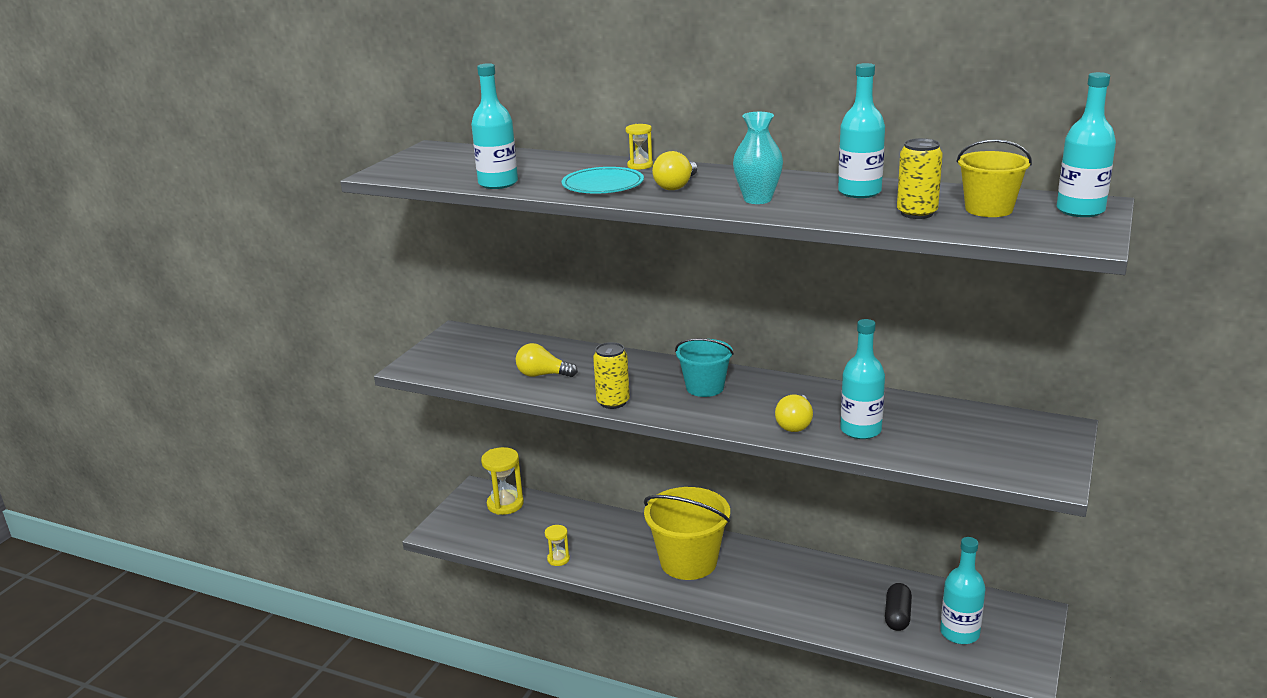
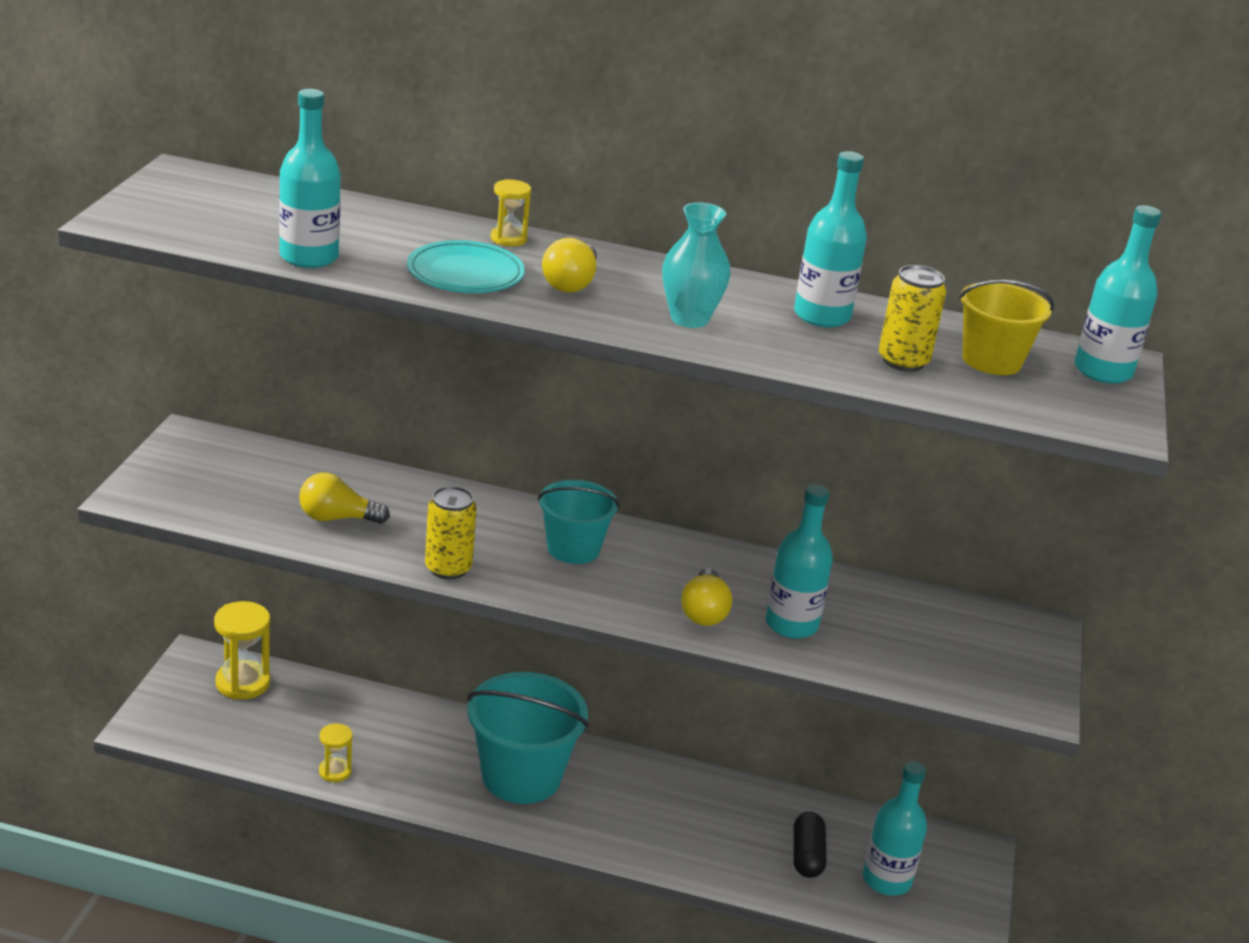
camera: 15 degrees left, 5 degrees up
(688, 562) = (521, 776): yellow bucket -> turquoise bucket

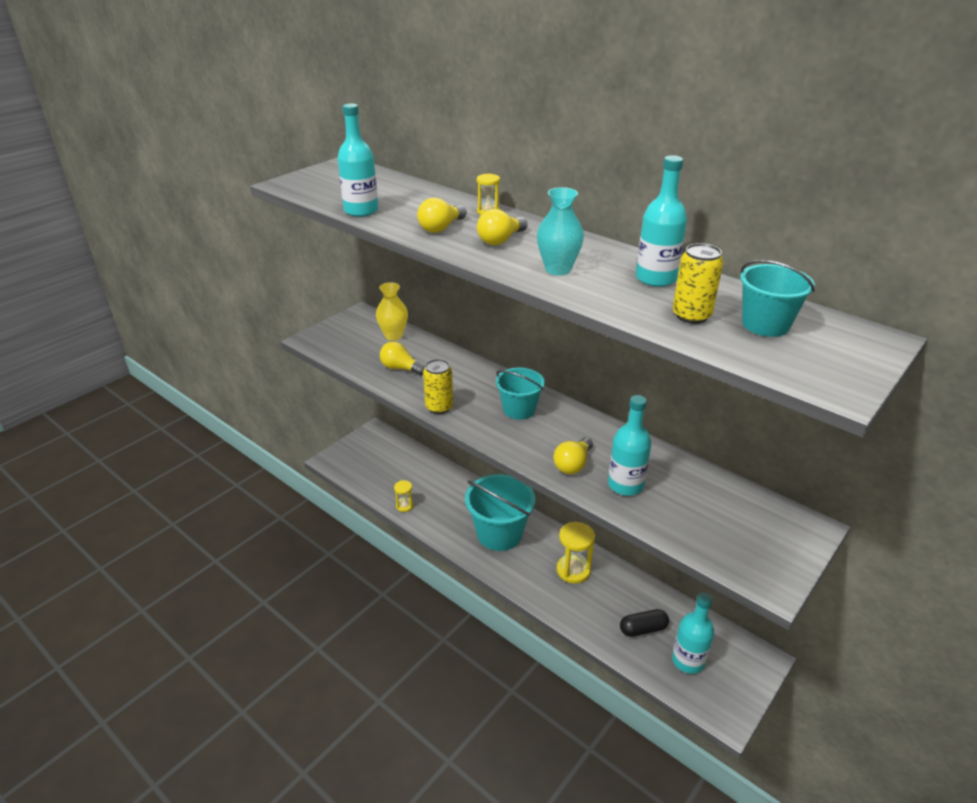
camera: 30 degrees right, 5 degrees up
(243, 683) = (388, 448): yellow hourglass -> yellow hourglass (573, 570)
(281, 465) = (393, 335): none -> yellow vase
(465, 273) = (441, 228): turquoise plate -> yellow light bulb
(807, 856) = (643, 629): black capsule -> black capsule turned 45 degrees clockwise
(991, 360) = (765, 324): yellow bucket -> turquoise bucket
(1103, 371) = (858, 345): turquoise bottle -> none

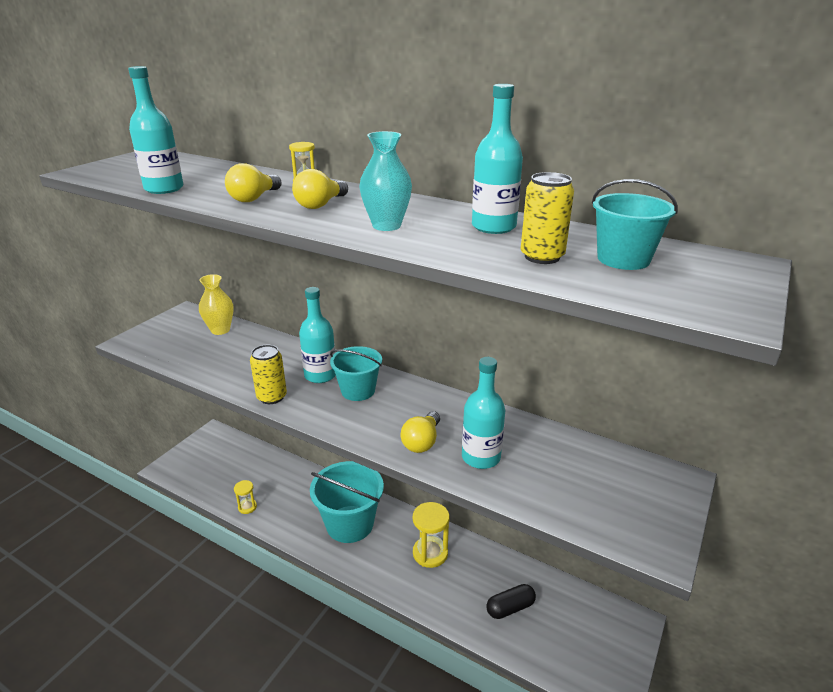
camera: 10 degrees left, 5 degrees down
(401, 368) = (228, 361): yellow light bulb -> none
(688, 660) = (561, 636): turquoise bottle -> turquoise bottle (320, 375)

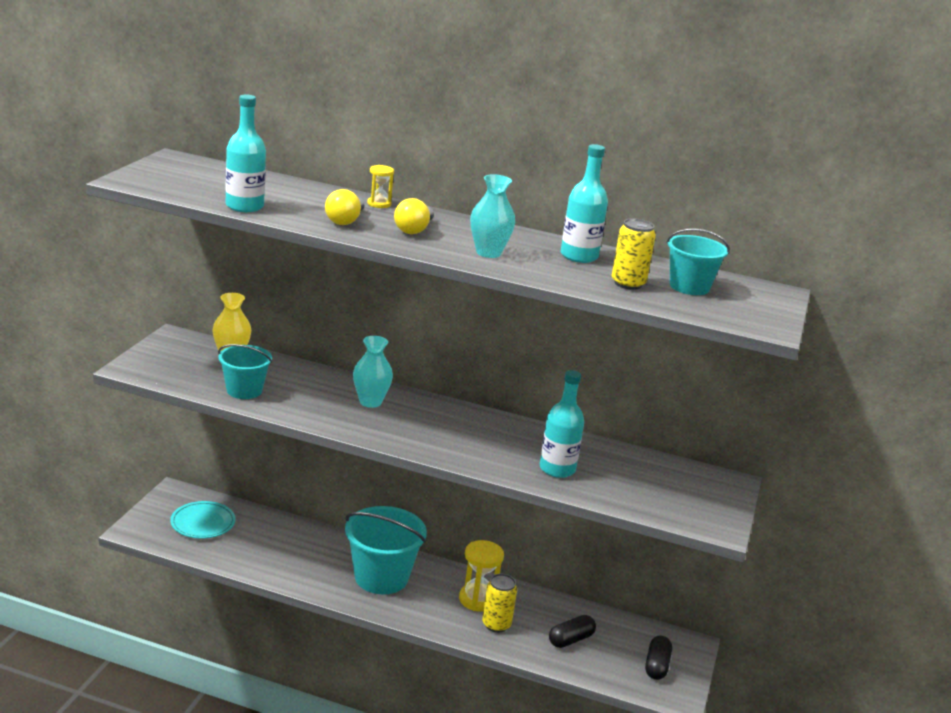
camera: 15 degrees left, 5 degrees down
(222, 462) = (203, 523): none -> turquoise plate
(247, 507) = (256, 566): yellow hourglass -> none
(272, 397) = (330, 422): yellow can -> yellow can (496, 624)
(320, 375) = (370, 402): turquoise bottle -> turquoise vase
(358, 390) = (417, 416): turquoise bucket -> turquoise bucket (244, 390)
(422, 442) = (498, 458): yellow light bulb -> none
(594, 649) = (656, 666): none -> black capsule

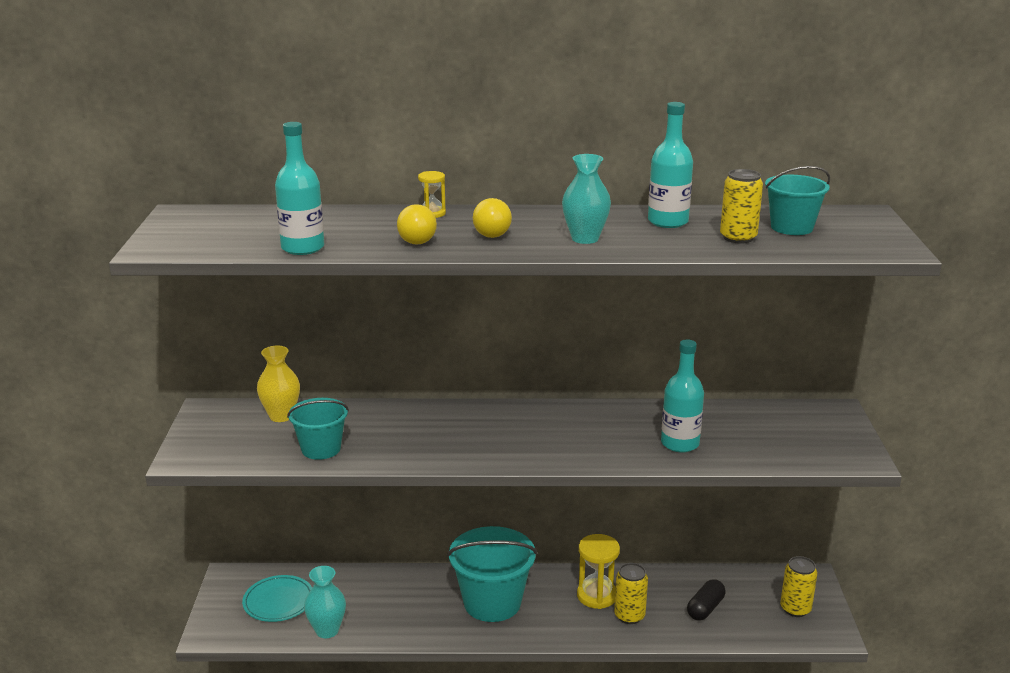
camera: 15 degrees left, 0 degrees up
(370, 402) = (456, 425): turquoise vase -> turquoise vase (327, 630)
(656, 666) = (795, 609): black capsule -> yellow can

